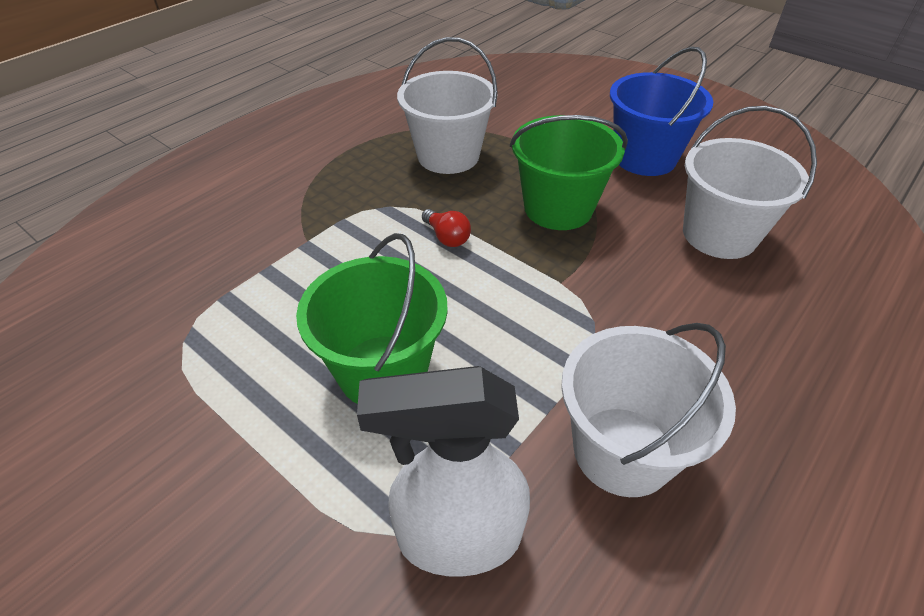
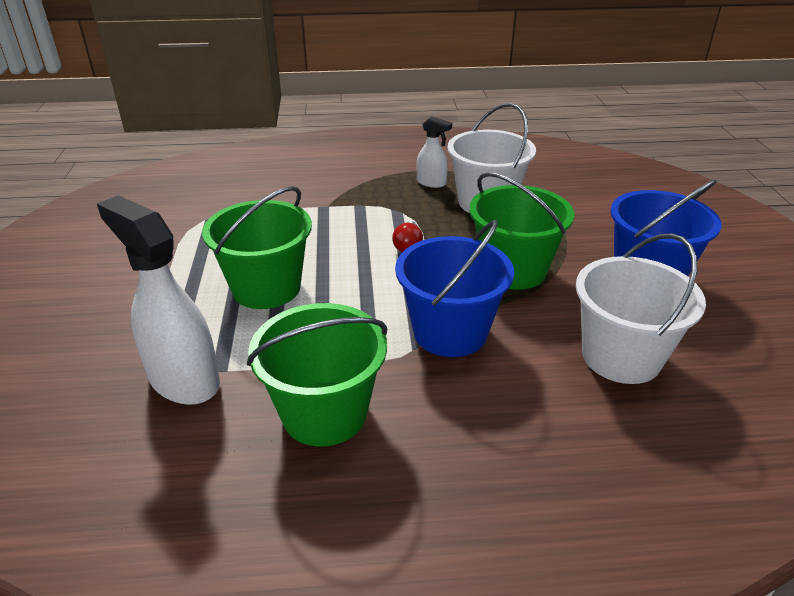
camera: 45 degrees right, 10 degrees down
(373, 160) = (431, 183): none -> white spray bottle
(596, 296) = (450, 332): none -> blue bucket
(622, 450) = (324, 413): white bucket -> green bucket

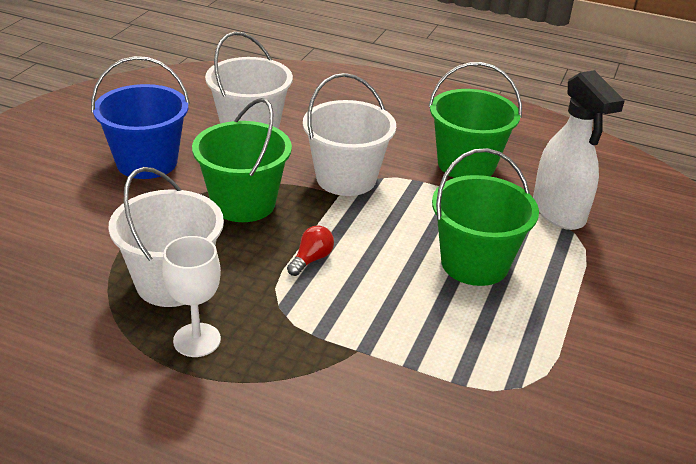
camera: 155 degrees left, 0 degrees up
(431, 183) = (197, 340): white spray bottle -> white goblet
(450, 332) = (346, 178): blue bucket -> white bucket

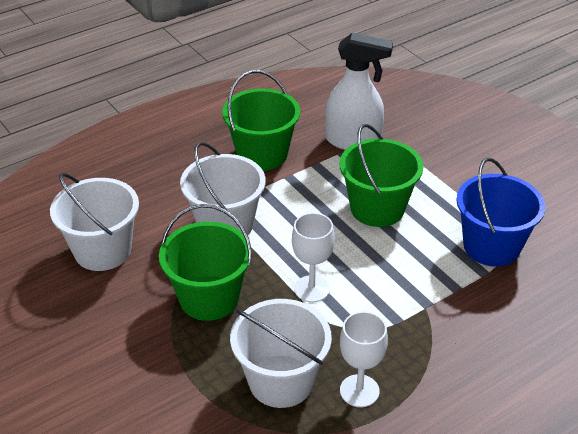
camera: 55 degrees left, 5 degrees up
(147, 162) = (92, 337): blue bucket -> blue bucket (491, 246)
(311, 259) = (311, 289): red light bulb -> white goblet

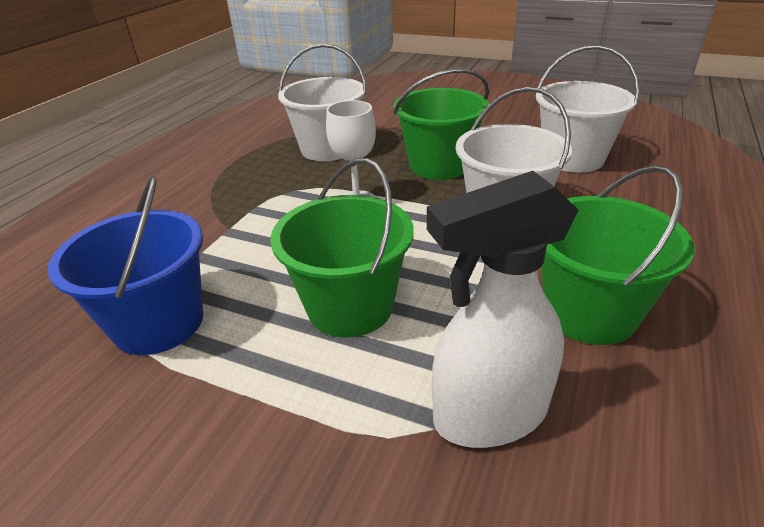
camera: 150 degrees right, 5 degrees down
(359, 391) = (263, 163): white goblet -> none

